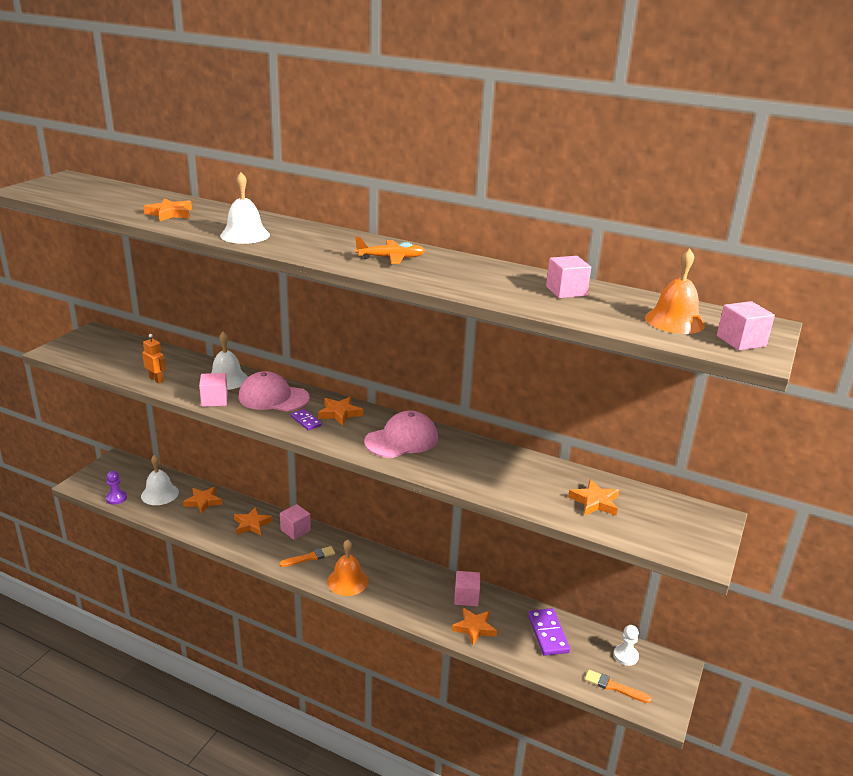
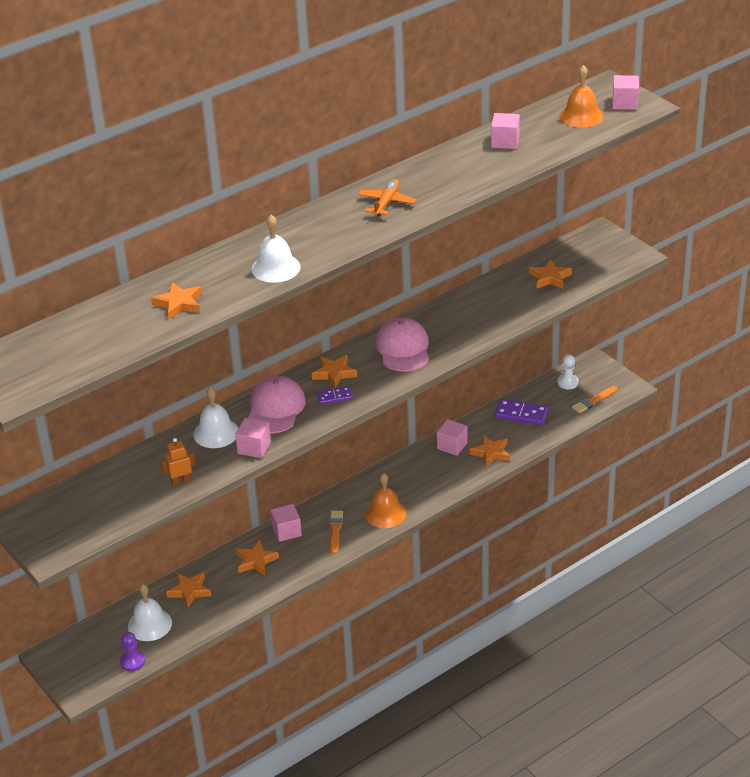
camera: 60 degrees left, 10 degrees up
(273, 397) = (275, 408): pink cap -> pink cap turned 150 degrees clockwise

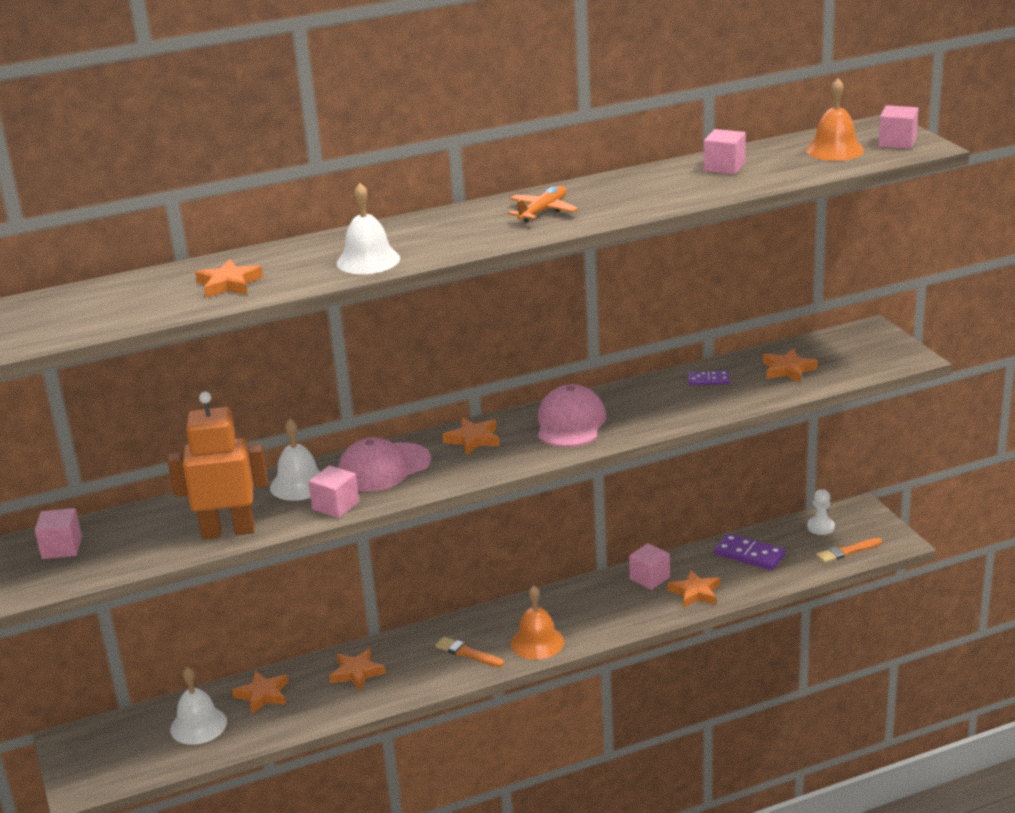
camera: 15 degrees right, 10 degrees down
(132, 661) = (157, 765): purple pawn -> none
(181, 482) = (228, 531): orange robot -> orange robot, size x2.12
(275, 408) = (383, 468): pink cap -> pink cap turned 150 degrees counterclockwise
(287, 531) = (409, 645): pink cube -> pink cube (62, 548)
(334, 397) = (461, 464): purple domino -> purple domino (708, 380)
(335, 531) = (467, 653): orange brush -> orange brush turned 75 degrees counterclockwise

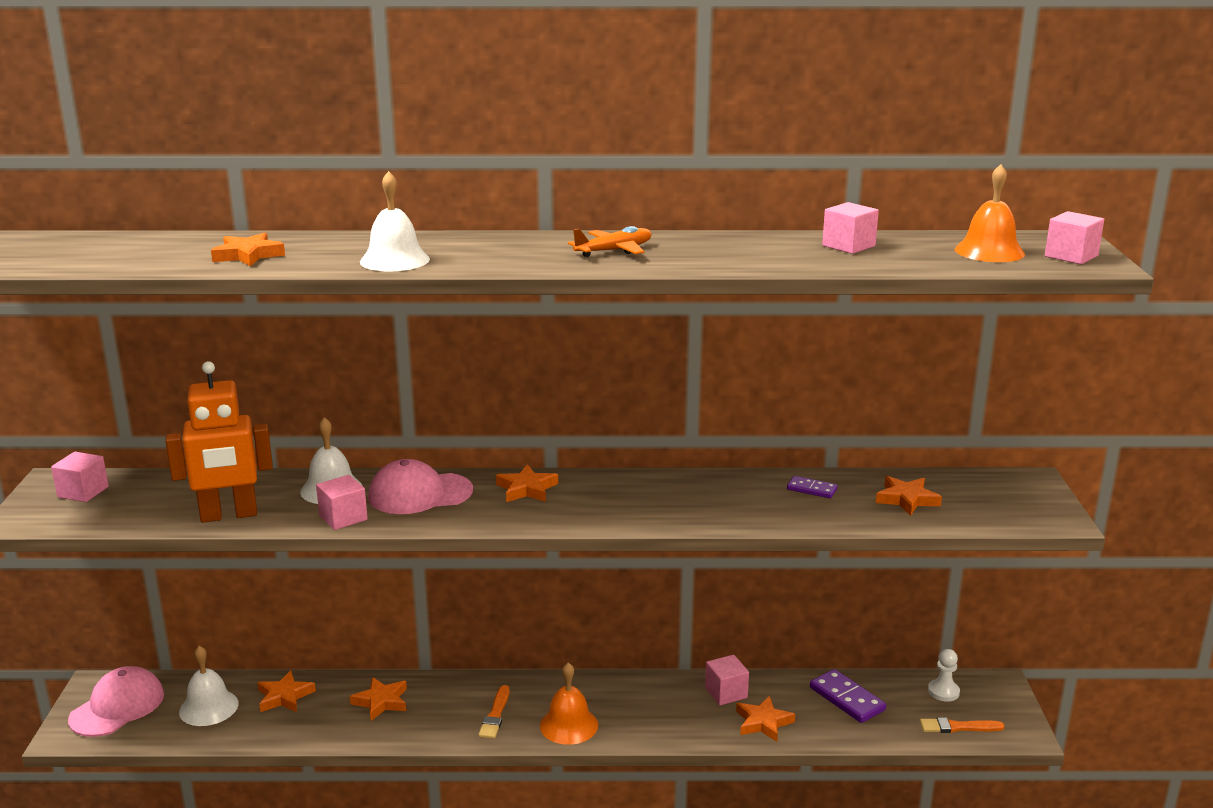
camera: 20 degrees right, 5 degrees down
(228, 531) = (229, 515): orange robot -> orange robot turned 150 degrees clockwise
(467, 653) = (495, 715): orange brush -> orange brush turned 135 degrees counterclockwise
(570, 423) = (634, 497): pink cap -> pink cap (117, 707)

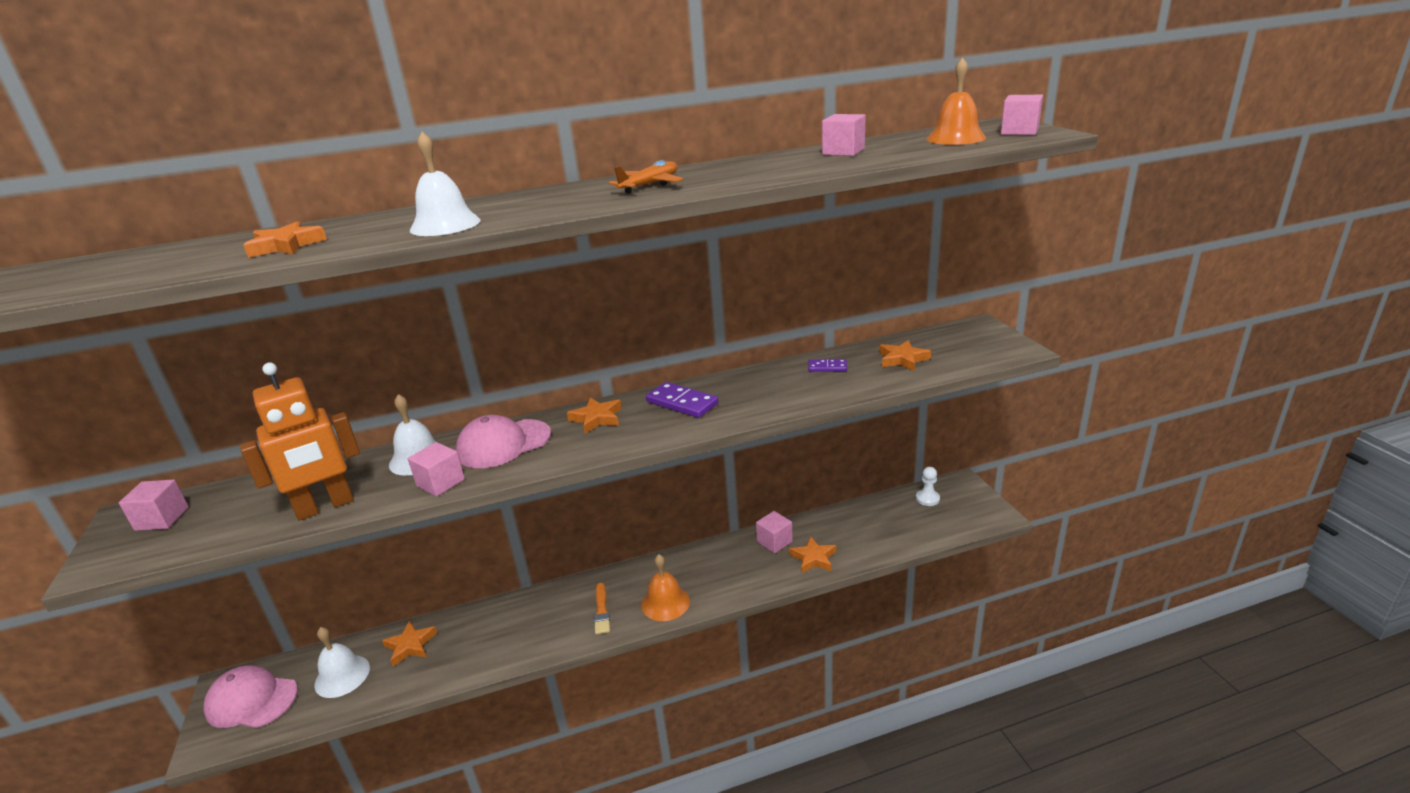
camera: 15 degrees left, 5 degrees up
(117, 707) = (251, 700): pink cap -> pink cap turned 90 degrees counterclockwise
(381, 701) = (499, 626): orange star -> none
(846, 699) = (864, 522): purple domino -> purple domino (682, 403)
(958, 727) = (952, 523): orange brush -> none

